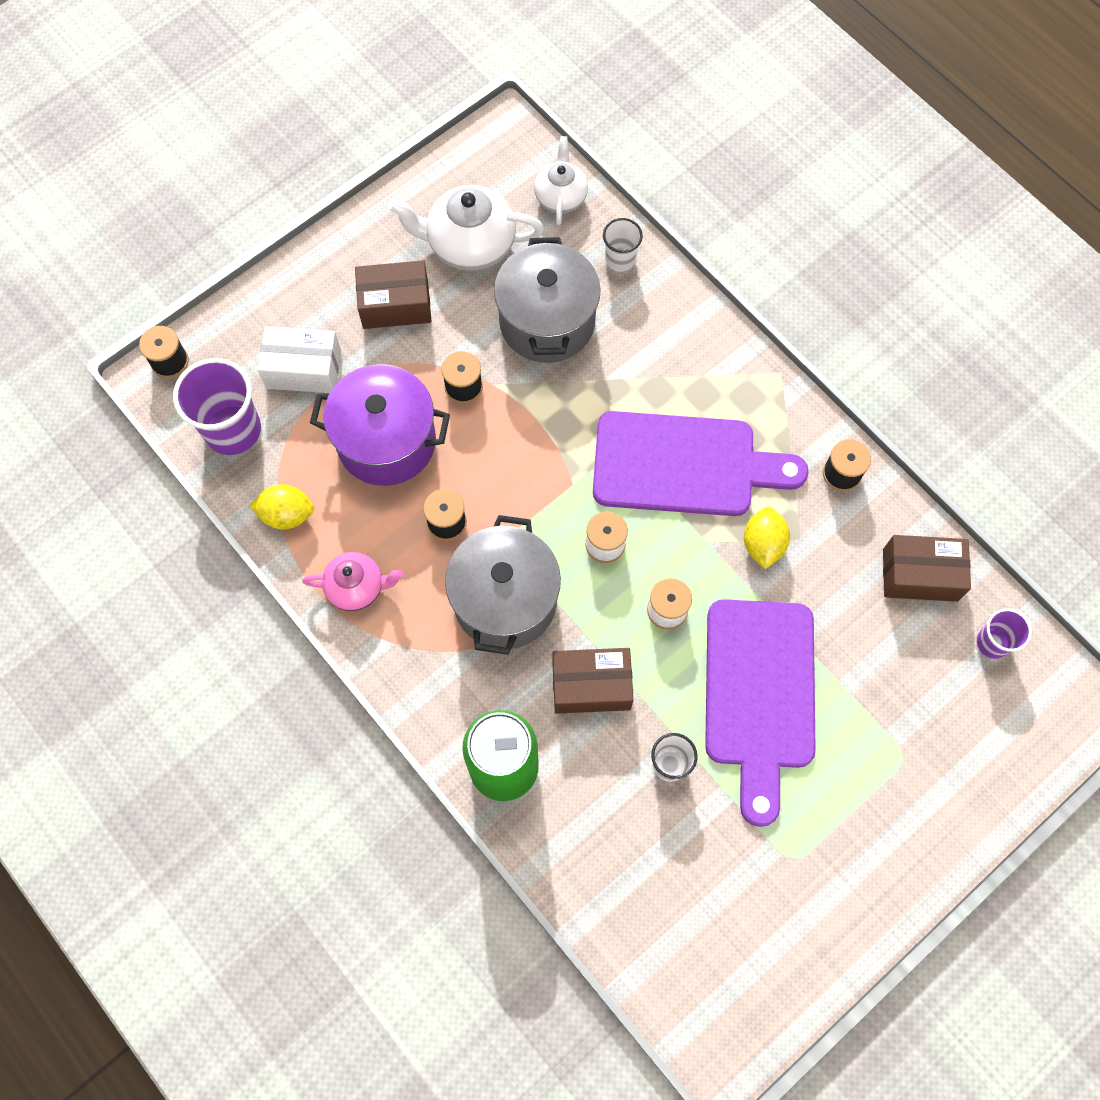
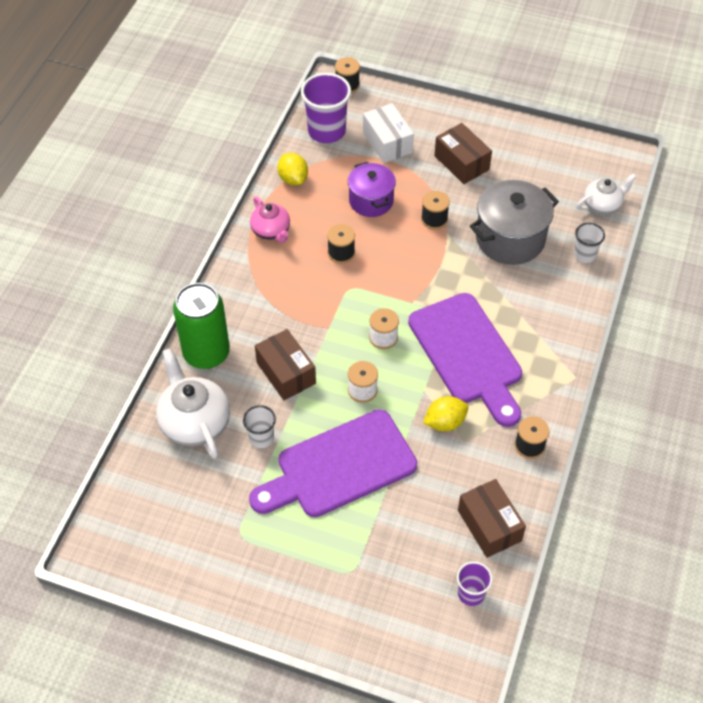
camera: 60 degrees right, 15 degrees down
(386, 442) = (371, 201): purple pot -> purple pot, size x0.66
(470, 244) = (530, 177): white teapot -> white teapot (195, 422)
(505, 600) = (311, 304): grey pot -> none

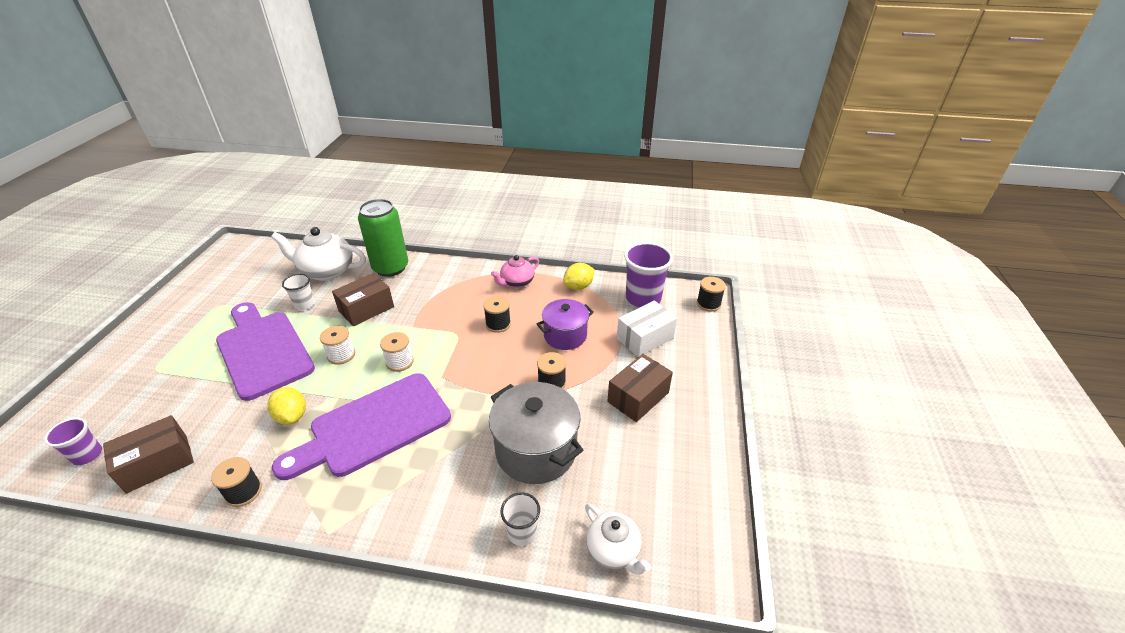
camera: 80 degrees right, 15 degrees down
(195, 422) = (327, 271): white teapot -> white teapot turned 135 degrees counterclockwise

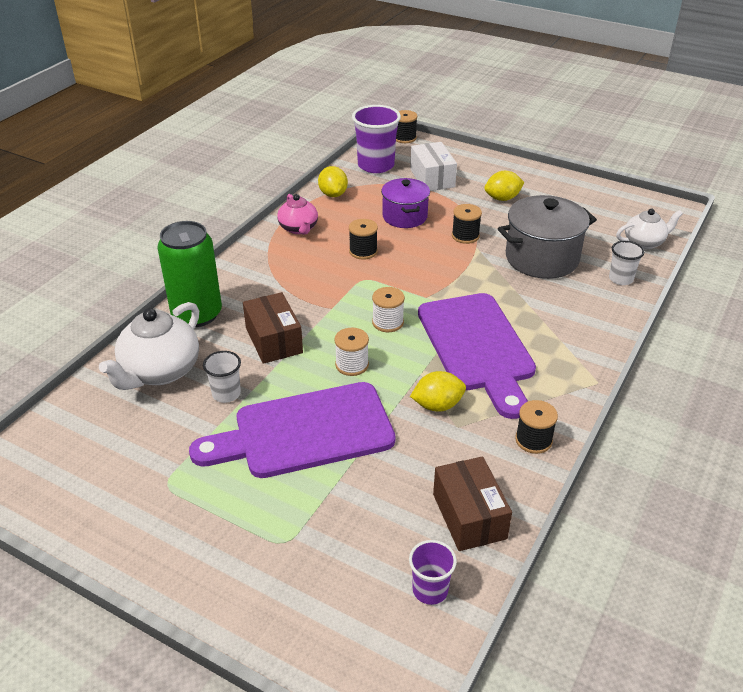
camera: 70 degrees left, 0 degrees up
(638, 397) = (502, 198): brown box -> yellow lemon

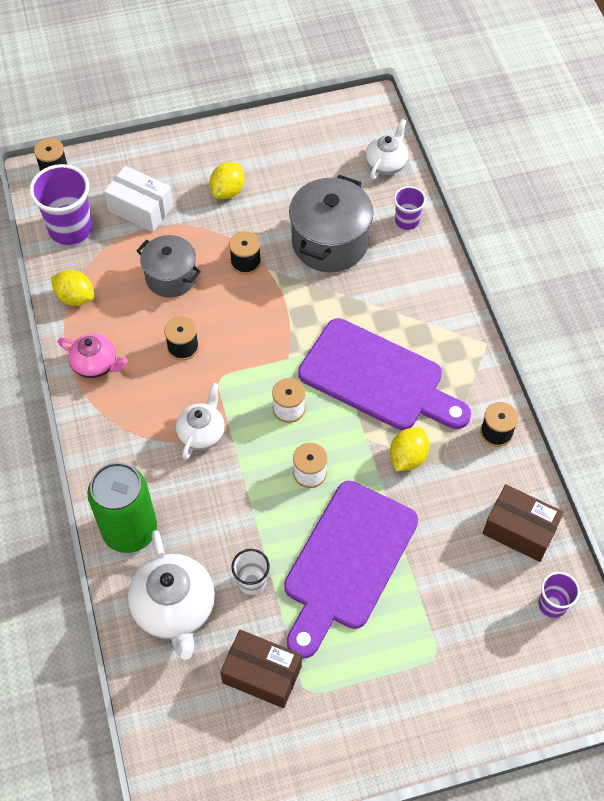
camera: 45 degrees left, 20 degrees up
(274, 340) = (224, 501): brown box -> brown box (262, 674)
(312, 298) = (202, 433): none -> white teapot
(404, 216) = (171, 277): purple pot -> grey pot
(621, 279) = (407, 221): white cup -> purple cup

